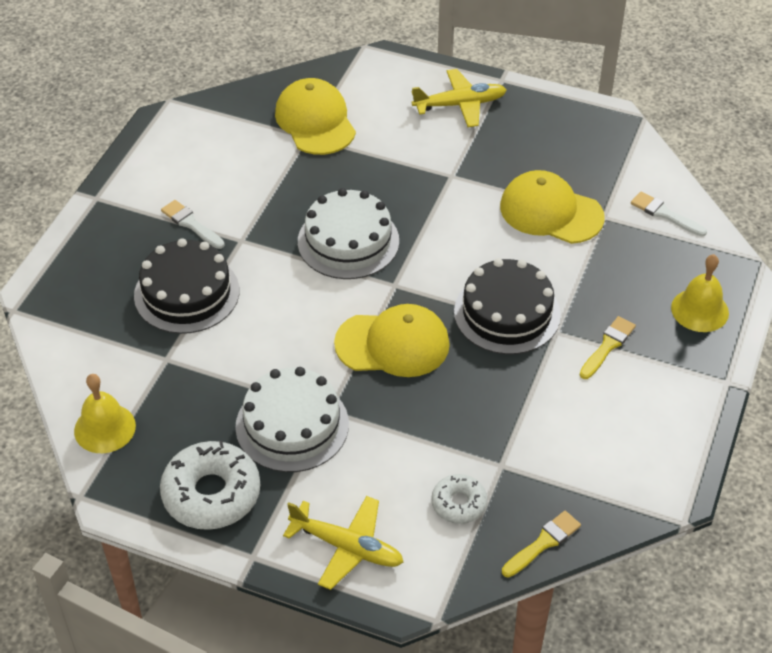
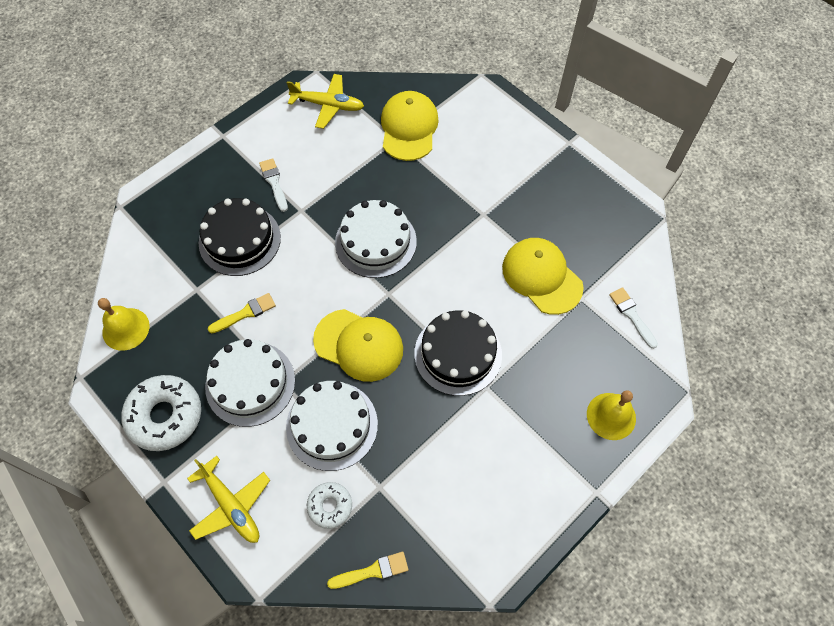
camera: 25 degrees right, 15 degrees up
(411, 429) = (332, 425): none -> white cake
(459, 104) = (524, 153): yellow plane -> yellow plane (328, 105)
(607, 346) = (519, 417): yellow brush -> yellow brush (245, 313)

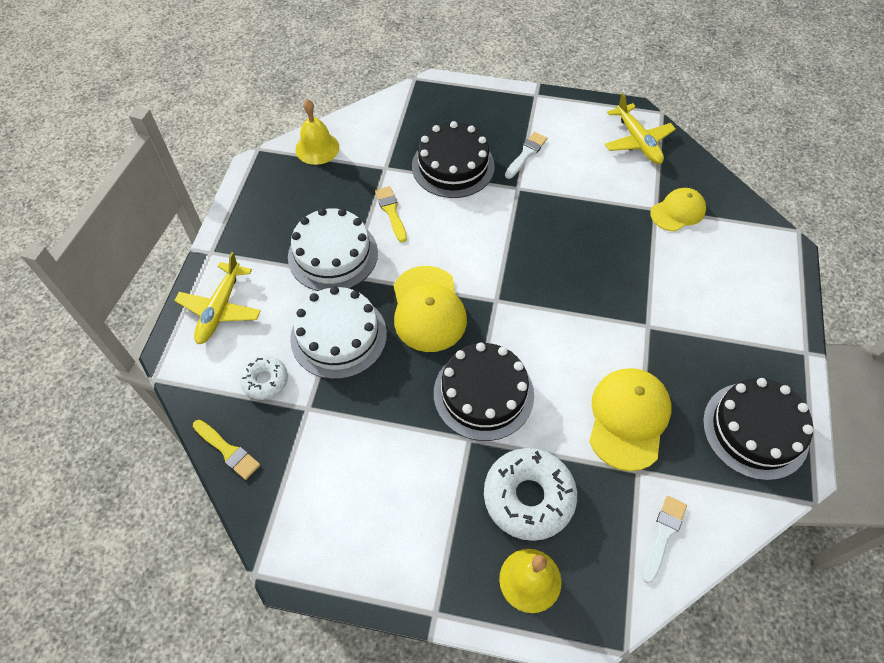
camera: 55 degrees right, 5 degrees down
(165, 416) = (264, 218): white donut -> white donut (528, 497)
(245, 313) = (391, 212): yellow brush -> yellow brush turned 135 degrees counterclockwise
(375, 242) = (538, 259): white cake -> none
(409, 128) = (678, 211): yellow cap -> yellow cap, size x0.64
(599, 211) = (755, 430): none -> black cake

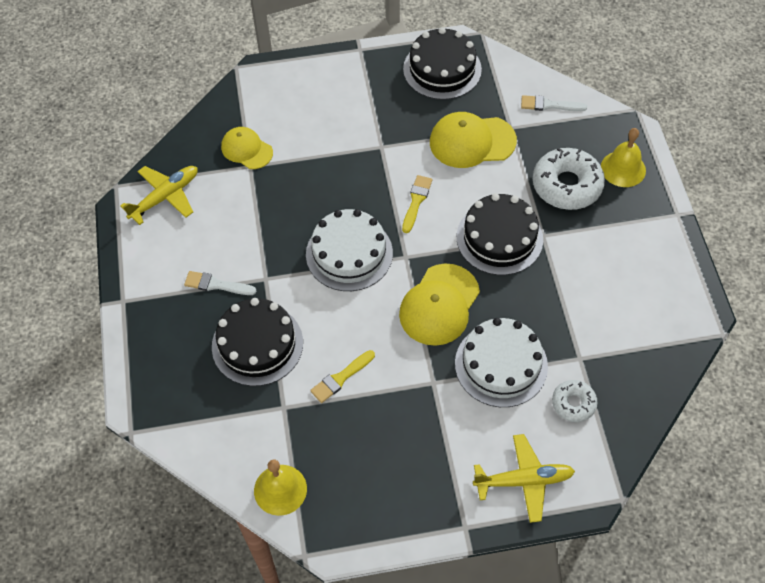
camera: 110 degrees left, 0 degrees up
(228, 451) = (648, 401): yellow brush -> yellow brush (416, 201)
(333, 254) = (416, 409): white cake -> white cake (349, 253)
(428, 309) = (439, 305): yellow cap -> yellow cap turned 150 degrees clockwise

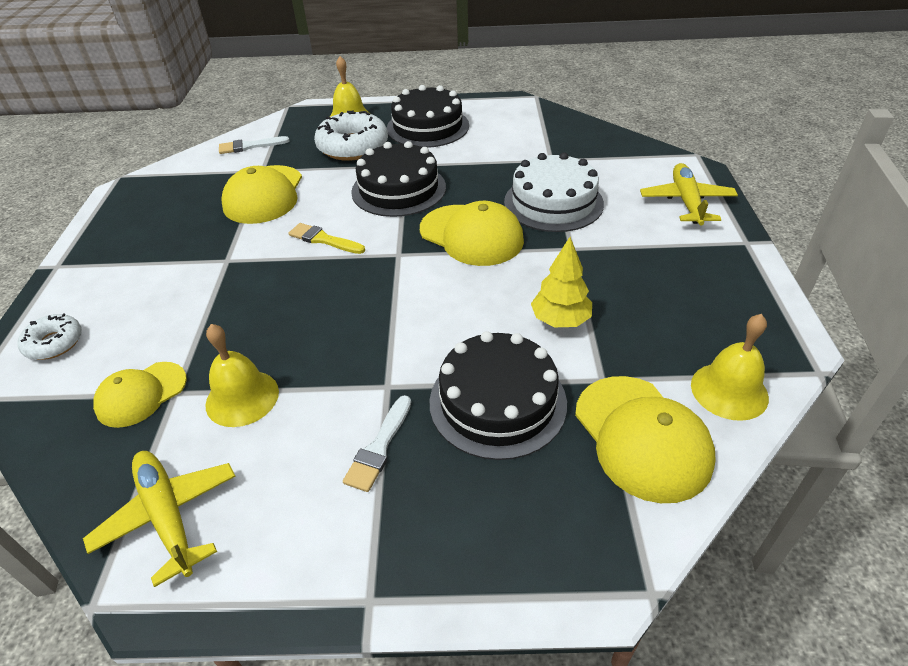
camera: 80 degrees left, 15 degrees down
(235, 431) = (642, 437): none -> yellow cap
(248, 202) = (242, 398): none -> yellow bell
(341, 378) = (560, 320): yellow brush -> yellow tree
(349, 253) = (376, 299): white cake -> none
(442, 69) = (147, 205): black cake -> black cake (427, 127)
(549, 105) = (250, 146): white brush -> white brush turned 60 degrees clockwise
(573, 403) = (600, 167): white donut -> white donut (54, 343)

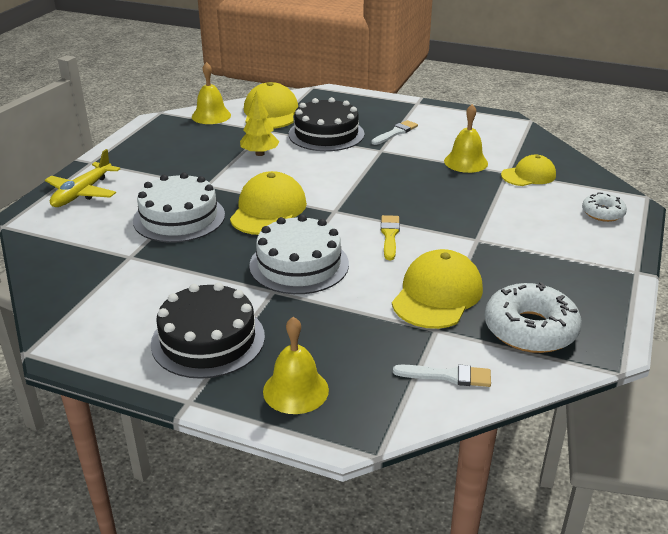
camera: 160 degrees left, 10 degrees down
(168, 516) = (502, 133): yellow plane -> none
(323, 239) = (389, 235): yellow brush -> yellow brush turned 135 degrees counterclockwise
(353, 146) = (316, 334): white donut -> white donut (530, 329)
(398, 189) = (299, 264): black cake -> white cake
(471, 235) = (268, 210): yellow cap -> yellow cap turned 45 degrees clockwise

